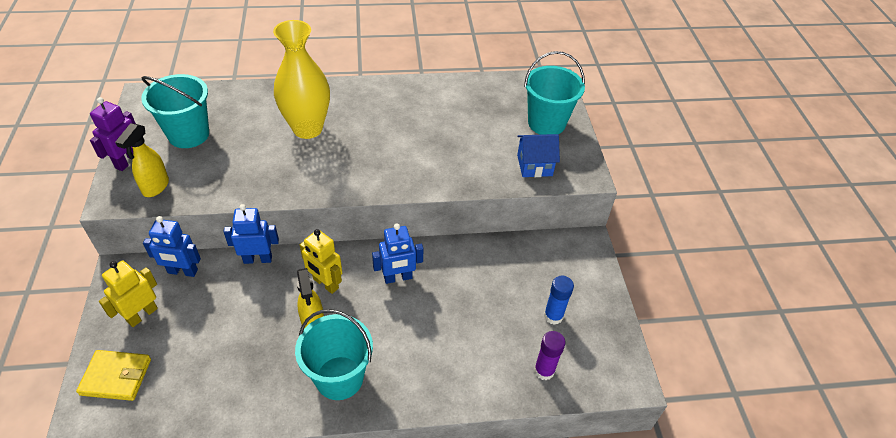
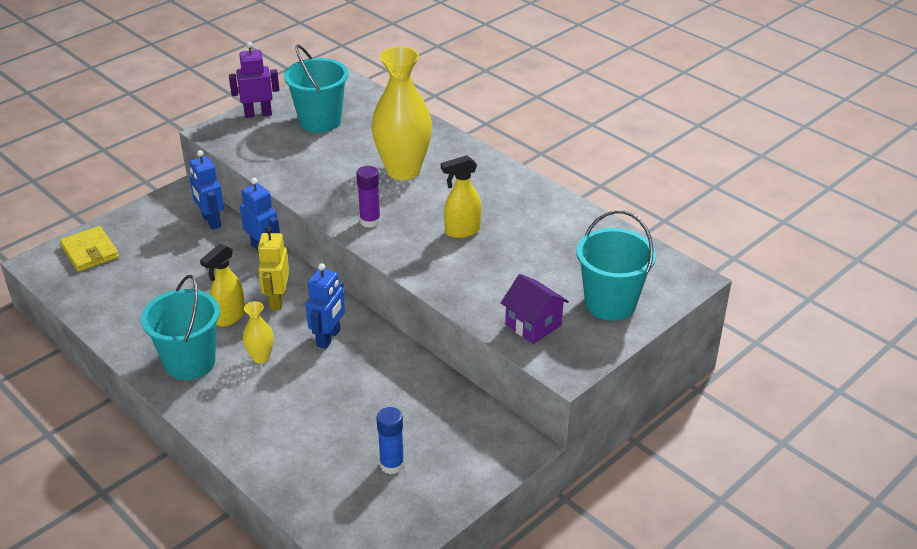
camera: 55 degrees right, 10 degrees down
(142, 315) = (153, 228): yellow robot -> none
(155, 187) = (247, 141): yellow spray bottle -> yellow spray bottle (462, 231)
(379, 329) = (261, 357): none -> yellow vase
(398, 278) = (329, 338): blue robot -> blue robot turned 105 degrees counterclockwise
(534, 165) = (533, 325): blue house -> purple house
(544, 370) = (318, 489): purple glue stick -> purple glue stick (370, 221)

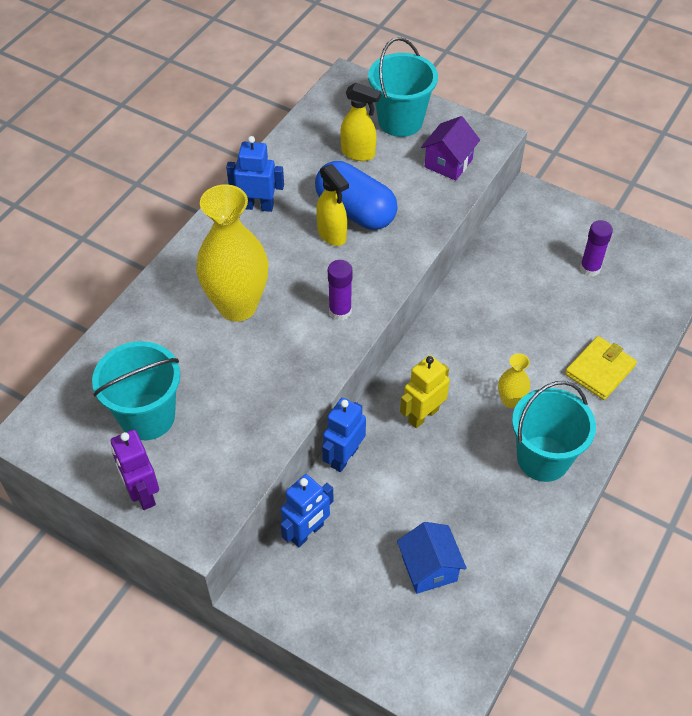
camera: 105 degrees left, 15 degrees up
(90, 252) = (407, 648): yellow wallet -> yellow wallet (600, 370)
(140, 274) = (429, 568): none -> blue house
(229, 317) = (465, 449): yellow spray bottle -> yellow spray bottle (358, 153)
(277, 300) = (423, 415): yellow robot -> yellow robot turned 150 degrees clockwise
(329, 338) = (461, 354): blue robot -> blue robot (258, 206)
(392, 464) = (590, 268): blue glue stick -> purple glue stick
(487, 250) = (355, 211): none -> blue capsule

